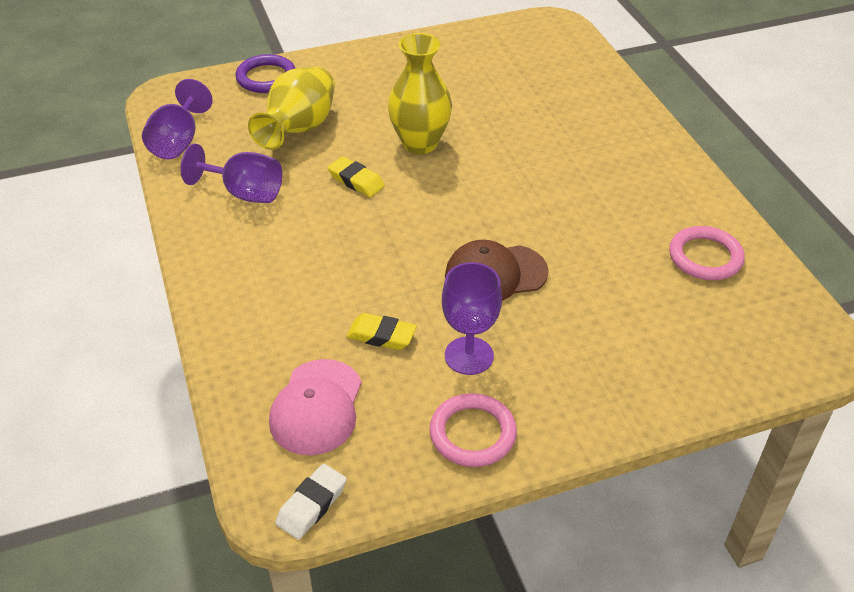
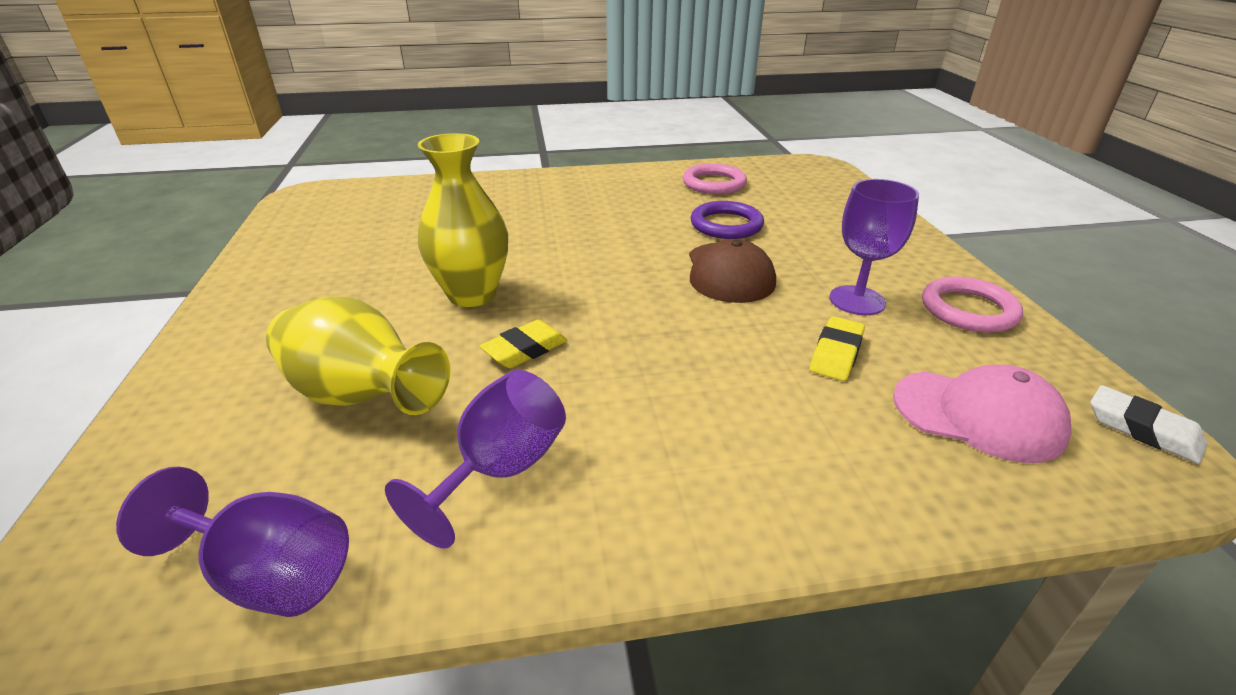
camera: 80 degrees left, 10 degrees down
(266, 77) = (166, 427): purple ring -> purple ring (726, 225)

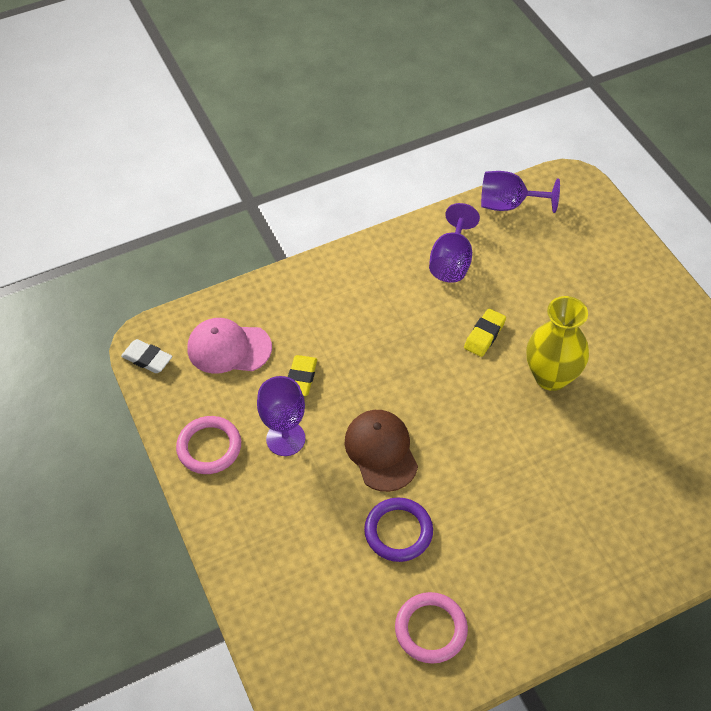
camera: 165 degrees right, 20 degrees up
(361, 396) = (547, 282): yellow vase -> none

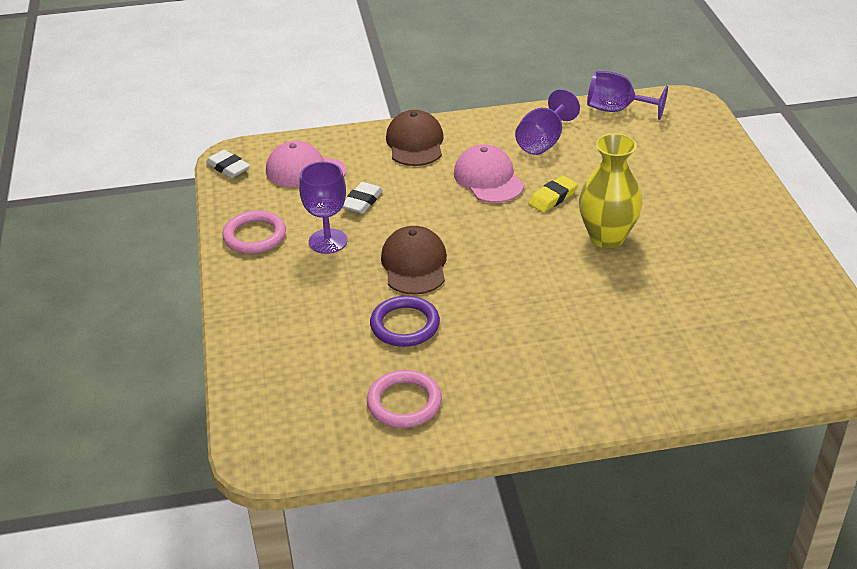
camera: 15 degrees right, 15 degrees down
(301, 378) = (362, 201): yellow eraser -> white eraser
(327, 287) = (415, 143): none -> brown cap
(415, 322) = (488, 179): none -> pink cap

